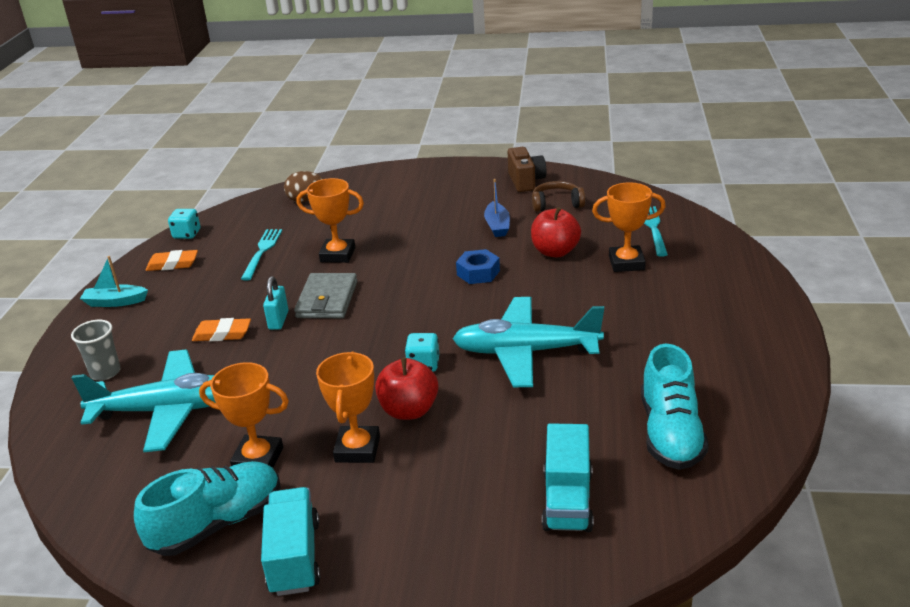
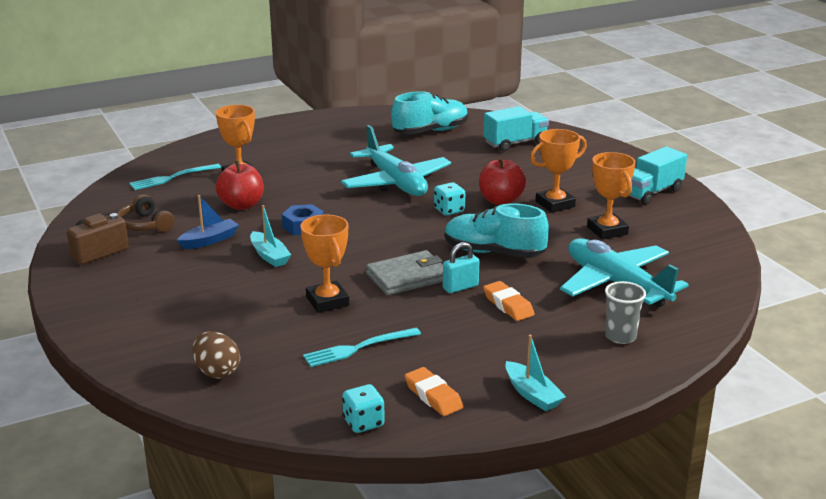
camera: 125 degrees left, 5 degrees down
(217, 523) = (667, 221): turquoise shoe -> turquoise shoe (493, 253)
(439, 246) = (269, 256): none -> turquoise boat

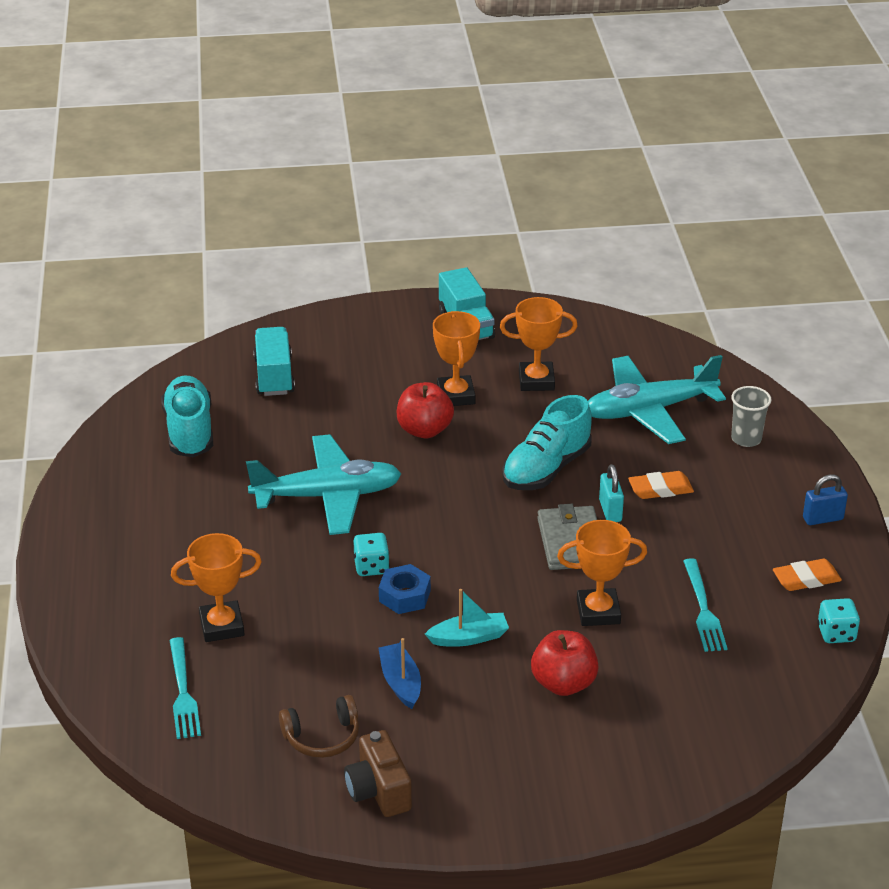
camera: 70 degrees left, 10 degrees up
(217, 372) = (712, 720): brown egg -> none
(241, 205) = (313, 638): red apple -> red apple (563, 683)
(449, 210) = (427, 473): turquoise dice -> turquoise dice (371, 567)
(532, 394) = (823, 519): turquoise boat -> blue padlock

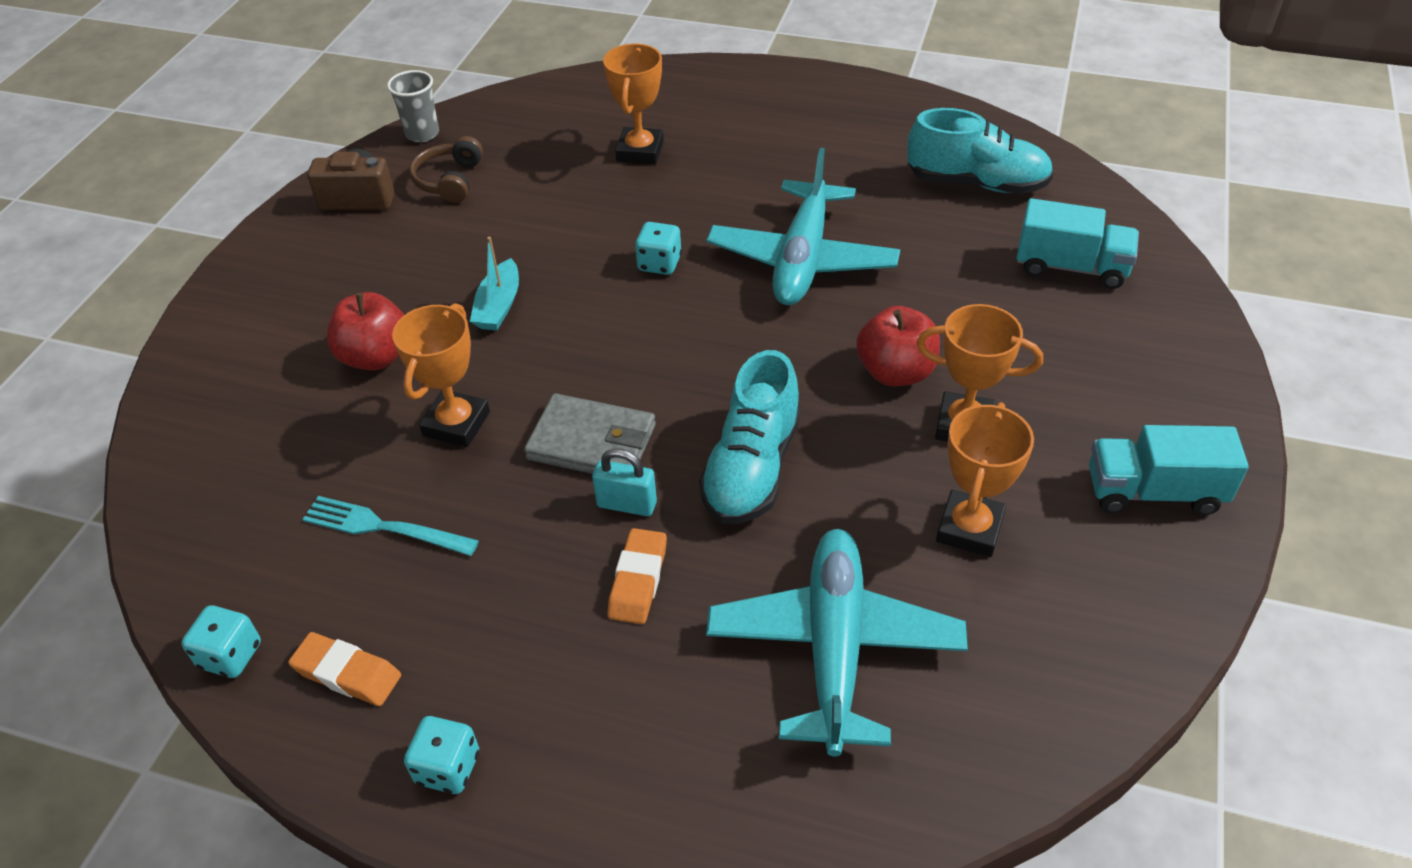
camera: 115 degrees right, 10 degrees up
(183, 693) = (569, 116): turquoise fork -> none
(400, 682) = (476, 243): blue boat -> none
(404, 596) = (597, 276): blue nut -> none
(546, 469) = (752, 468): turquoise shoe -> turquoise shoe turned 135 degrees counterclockwise
(746, 439) = (696, 756): grey cup -> grey cup (422, 134)
(806, 579) = (347, 673): orange eraser -> orange eraser turned 75 degrees counterclockwise
(823, 519) = (448, 768): blue padlock -> turquoise dice

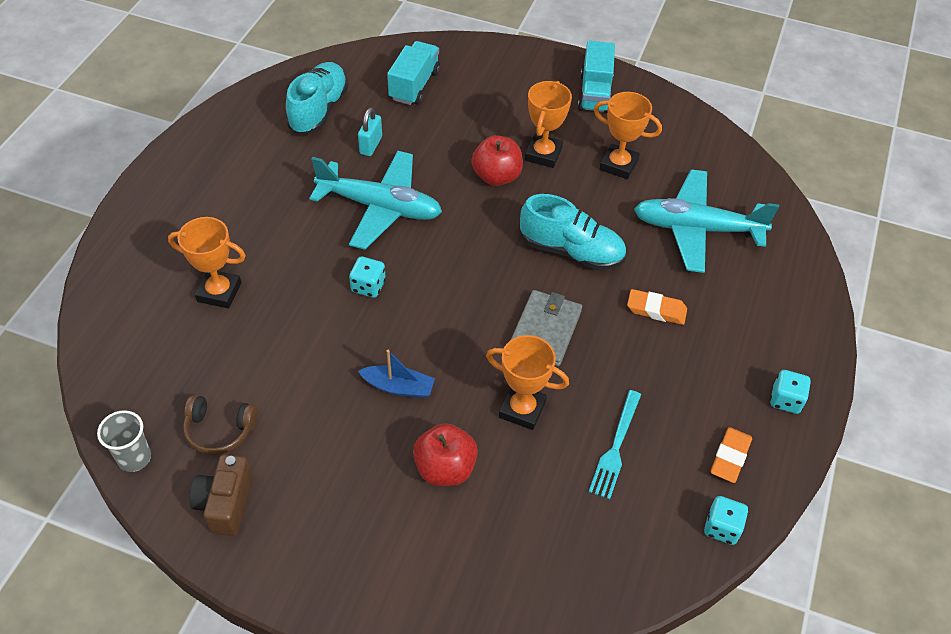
camera: 90 degrees left, 5 degrees up
(499, 306) = (398, 387): turquoise boat -> blue boat
(627, 504) = (598, 313): turquoise padlock -> turquoise padlock (371, 145)

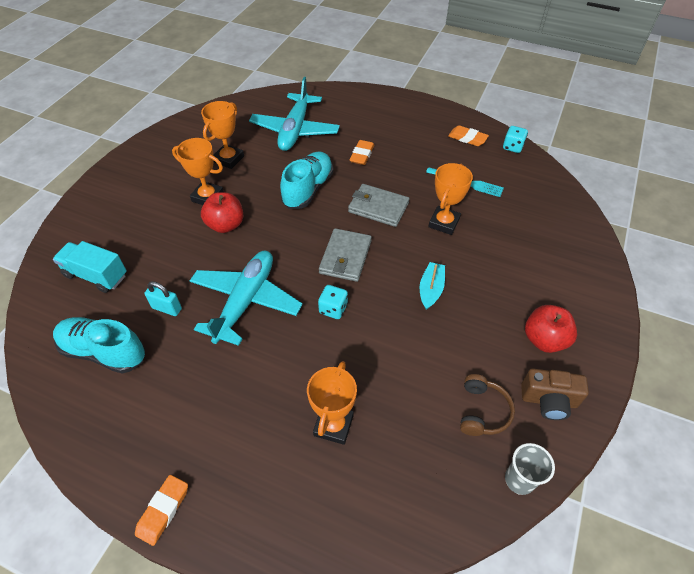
camera: 85 degrees left, 0 degrees up
(154, 177) = (163, 510): none -> orange eraser
(398, 387) = (431, 289): blue boat -> turquoise boat
(445, 468) = (495, 264): red apple -> red apple (544, 339)
(450, 296) = (345, 257): none -> grey wallet
(595, 93) = (148, 164): turquoise truck -> none
(785, 400) = (427, 113): turquoise dice -> none

